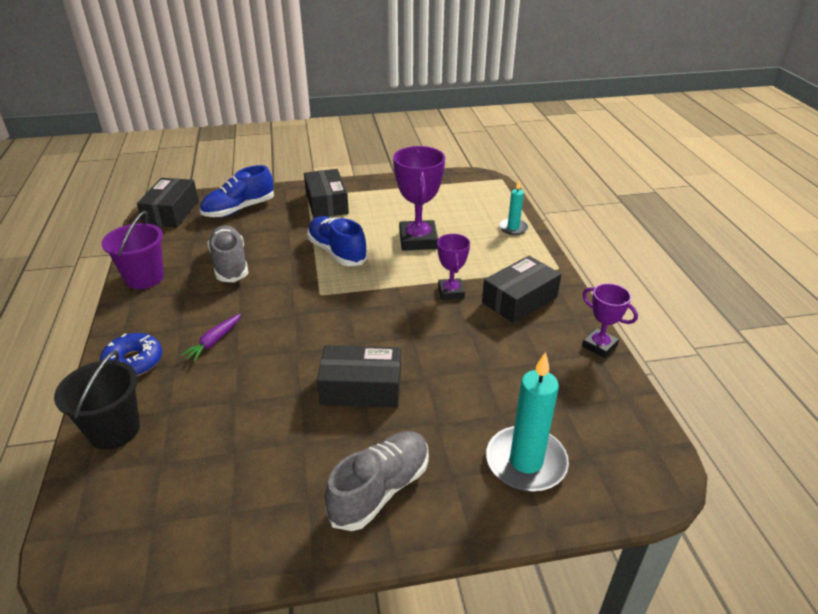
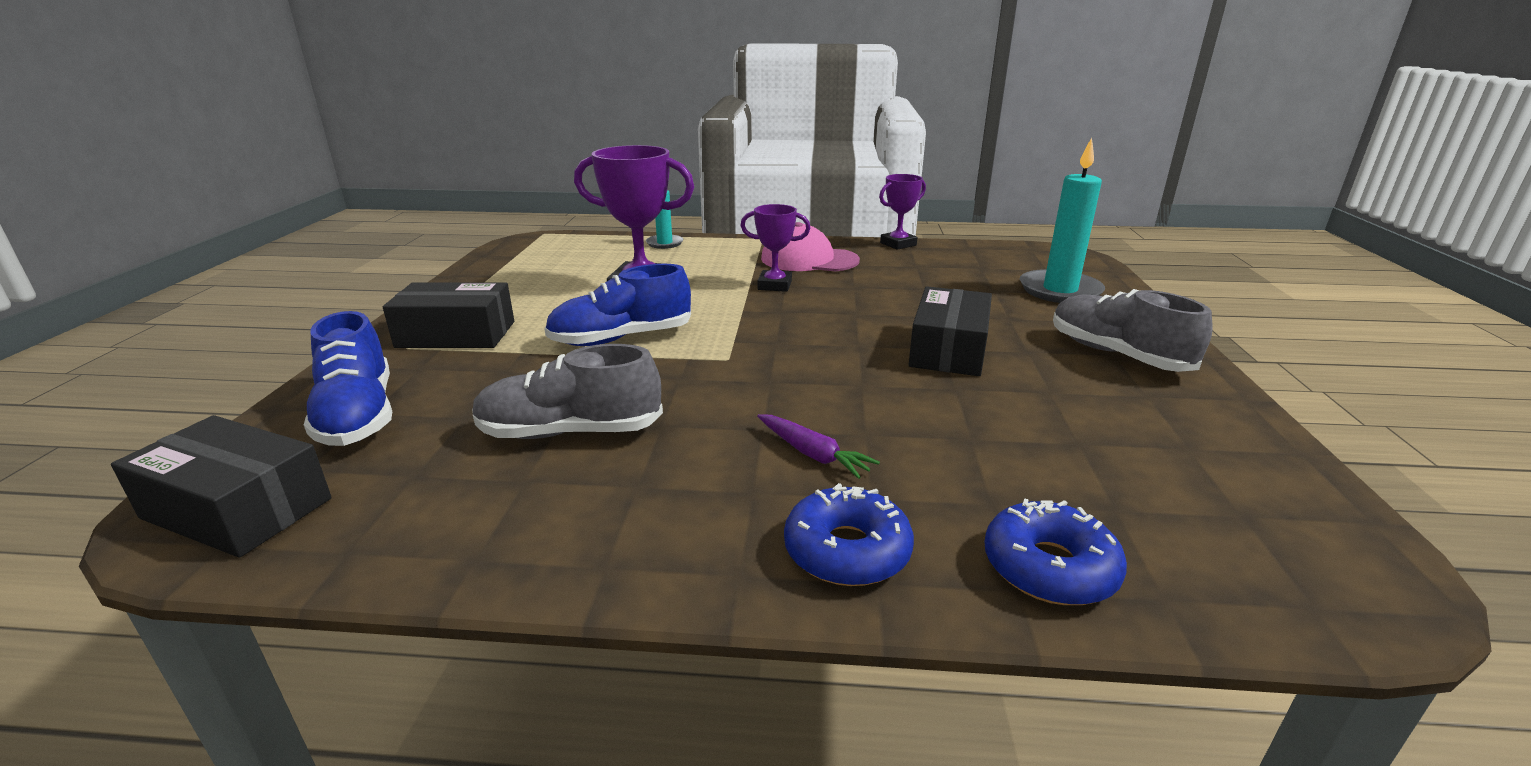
camera: 75 degrees left, 10 degrees down
(114, 430) = (1049, 567): black bucket -> blue donut
(144, 278) = (525, 546): purple bucket -> none
(519, 300) = (809, 259): black box -> pink cap

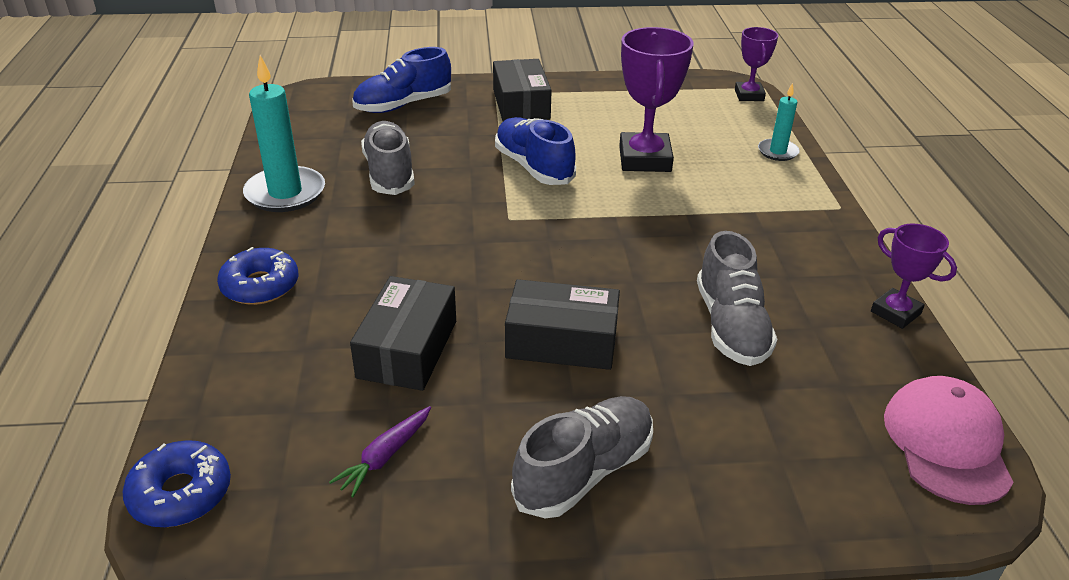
camera: 80 degrees right, 10 degrees up
(237, 508) = (314, 103): black box -> black box (407, 349)
(774, 285) = (688, 228): purple trophy -> purple trophy (749, 95)
(809, 259) = (784, 245): pink cap -> pink cap (946, 443)
(813, 454) = (366, 268): purple carrot -> purple carrot (385, 456)
(918, 288) = (731, 326): none -> grey shoe
(1049, 567) = (233, 368): blue donut -> blue donut (181, 493)
(1060, 290) = (786, 454): turquoise candle -> turquoise candle (285, 193)

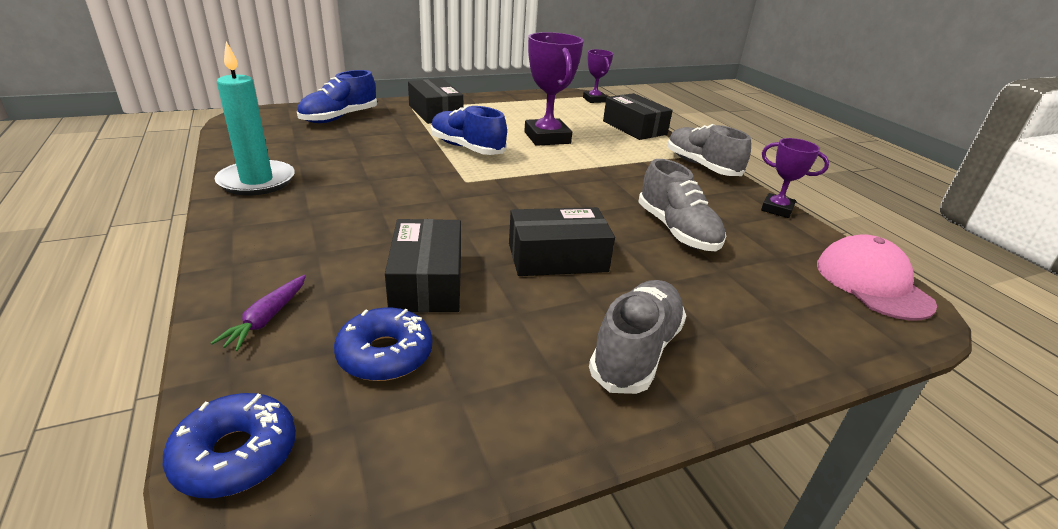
camera: 20 degrees left, 5 degrees down
(260, 286) = (259, 251): blue donut -> blue donut (385, 354)
(385, 456) = (450, 373): purple carrot -> purple carrot (266, 319)
(389, 173) = (348, 160): grey shoe -> grey shoe (701, 166)
(777, 152) = (634, 128): turquoise candle -> black box

